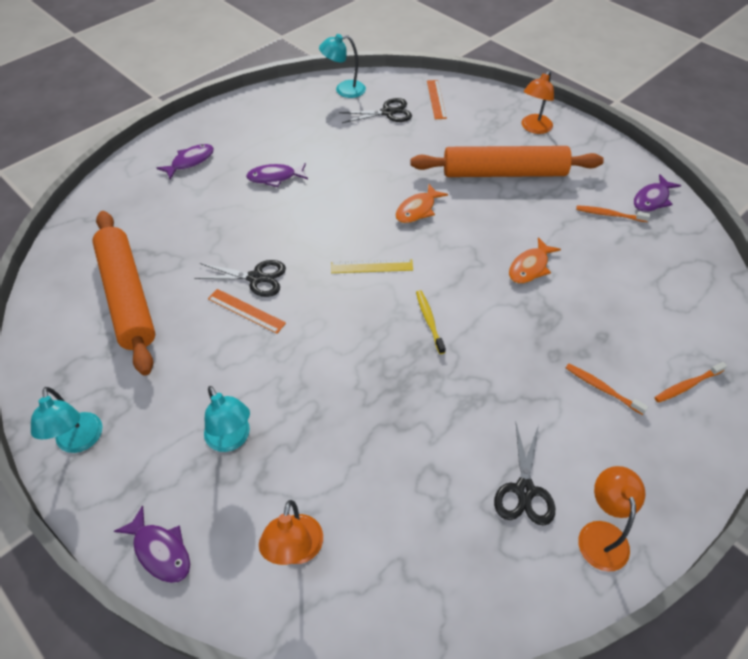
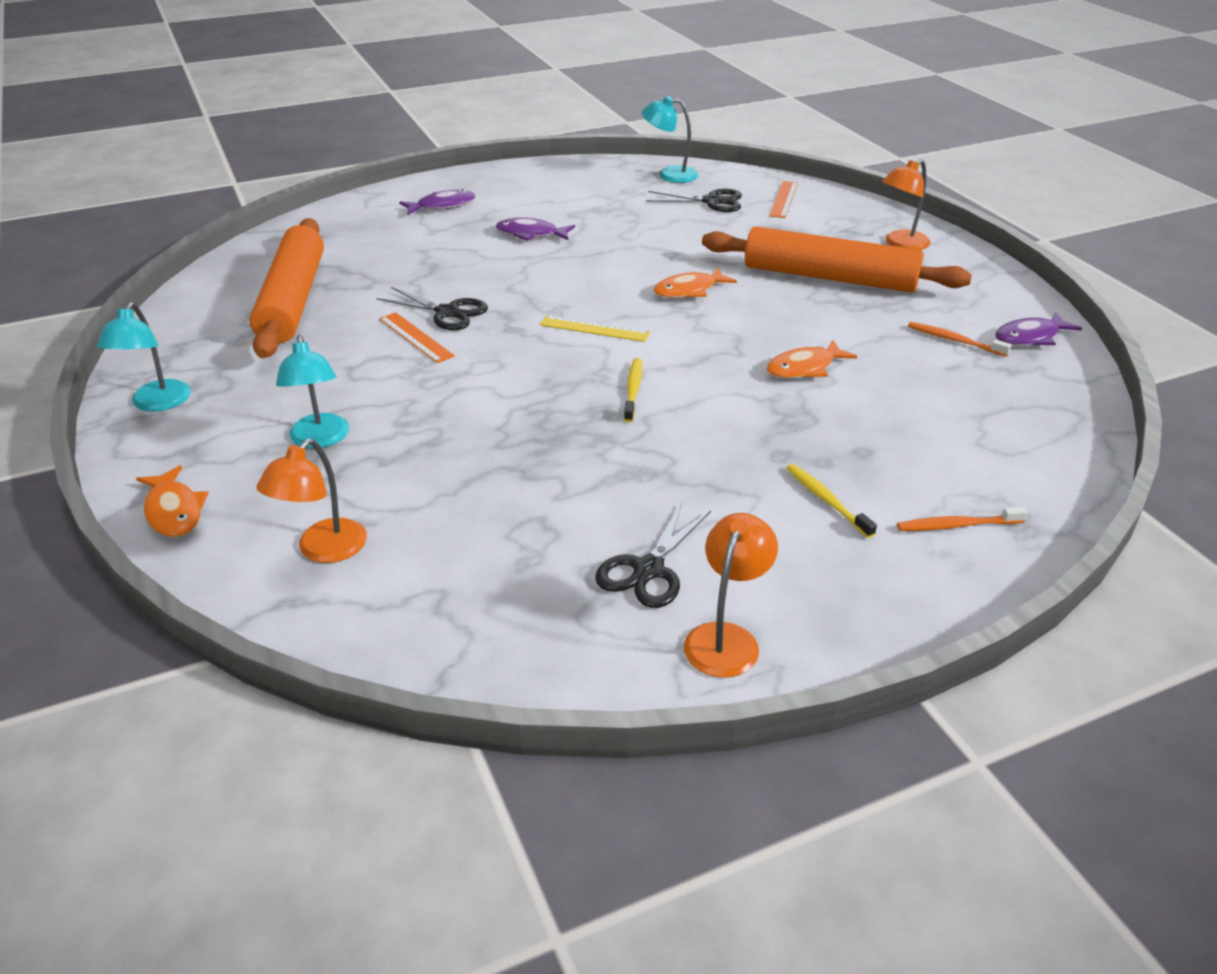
camera: 20 degrees right, 15 degrees down
(160, 551) = (174, 511): purple fish -> orange fish
(602, 388) = (827, 501): orange toothbrush -> yellow toothbrush

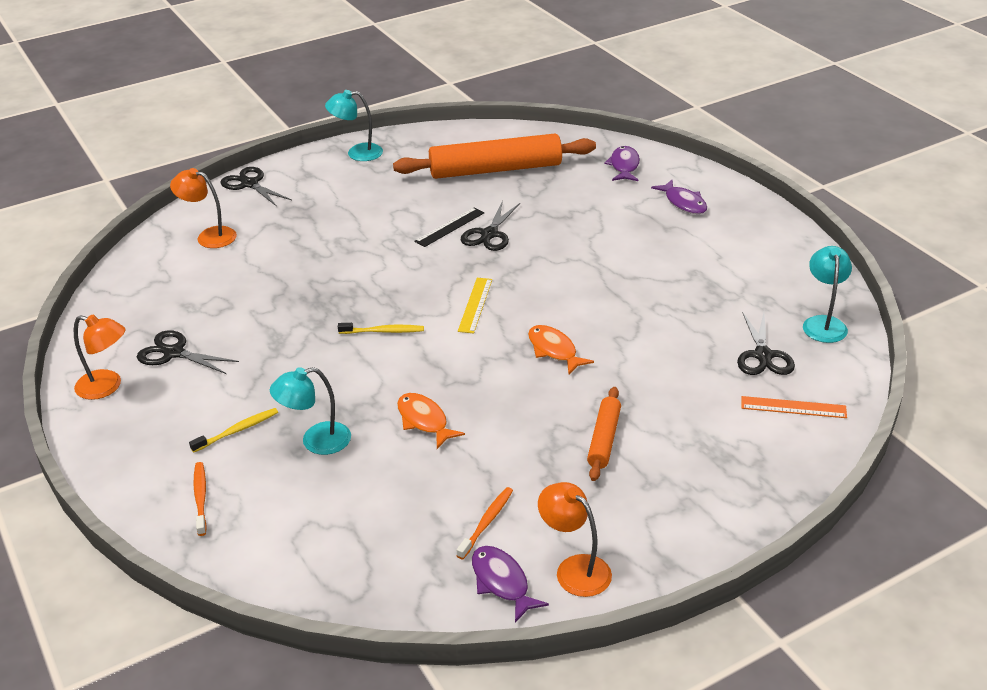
camera: 85 degrees right, 0 degrees up
(174, 511) = (249, 184): orange fish -> black scissors
(320, 439) = (318, 214): turquoise lamp -> turquoise lamp (316, 441)
(416, 337) = (449, 227): orange ruler -> black ruler
(531, 234) = (642, 255): purple fish -> purple fish (624, 166)
(829, 277) = (604, 439): orange rolling pin -> orange rolling pin, size x0.49
(900, 244) = (703, 497): orange lamp -> orange lamp (574, 569)

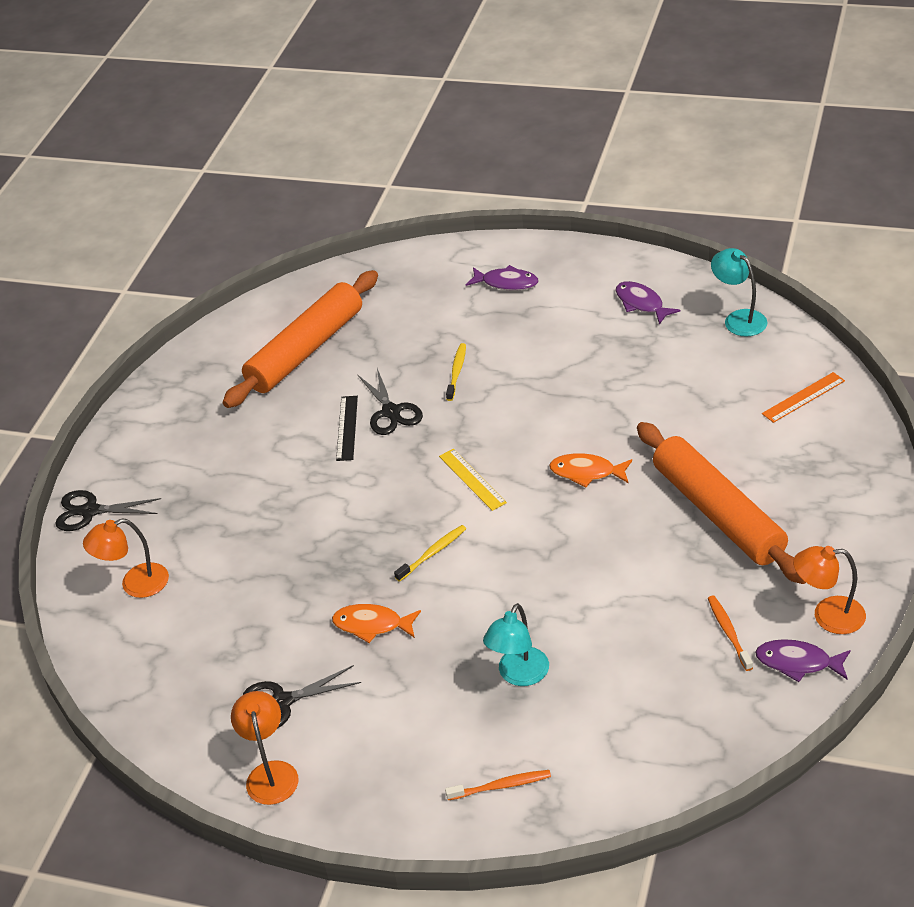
camera: 40 degrees left, 5 degrees up
(107, 387) = (271, 773): orange lamp -> orange lamp turned 75 degrees counterclockwise
(200, 498) = (501, 786): orange toothbrush -> orange toothbrush turned 135 degrees clockwise
(237, 431) = (444, 717): yellow toothbrush -> yellow toothbrush (456, 372)
(357, 153) = (149, 415): turquoise lamp -> none
(424, 421) = (575, 597): orange fish -> orange fish (372, 625)
(604, 439) = (718, 513): orange rolling pin -> orange rolling pin, size x2.02
(624, 166) = (411, 279): purple fish -> purple fish (641, 304)
(763, 355) = (733, 372): black scissors -> none

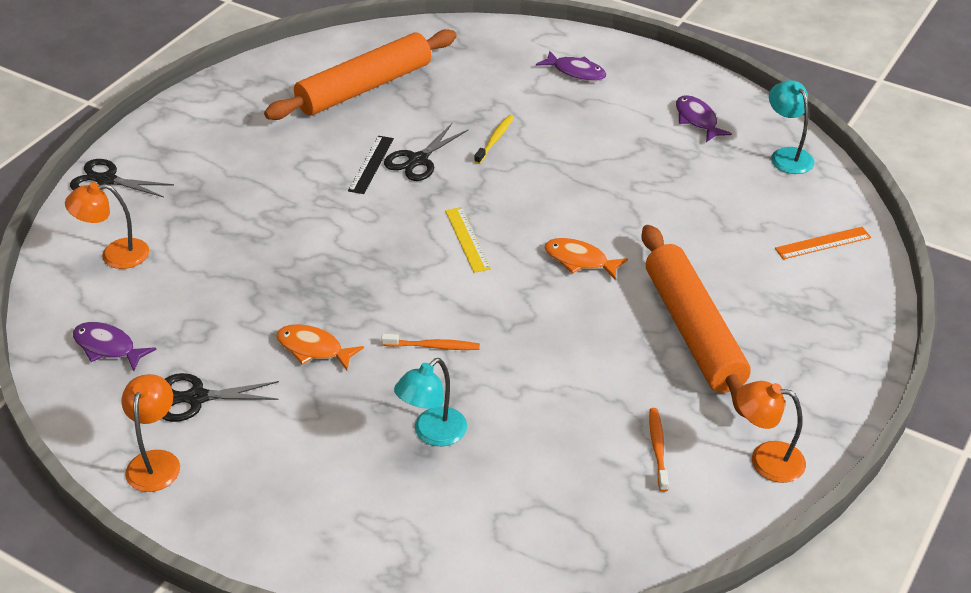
camera: 10 degrees right, 0 degrees up
(391, 412) = (418, 160): black scissors -> black scissors turned 45 degrees clockwise
(432, 553) = (400, 297): yellow toothbrush -> none
(501, 786) = (368, 536): orange toothbrush -> orange toothbrush (433, 346)
(798, 662) = (716, 497): purple fish -> purple fish (108, 347)

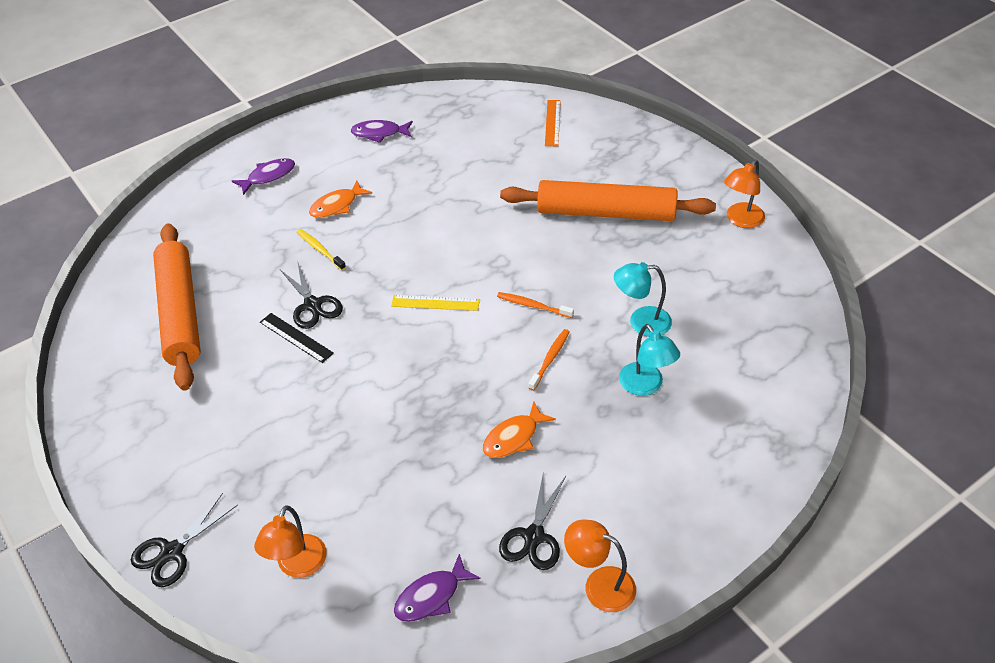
camera: 65 degrees left, 5 degrees up
(580, 260) = (499, 246): orange fish -> orange fish (337, 205)
(658, 449) = (711, 268): orange toothbrush -> orange toothbrush (533, 306)
(787, 155) = (451, 106): turquoise lamp -> turquoise lamp (641, 322)

